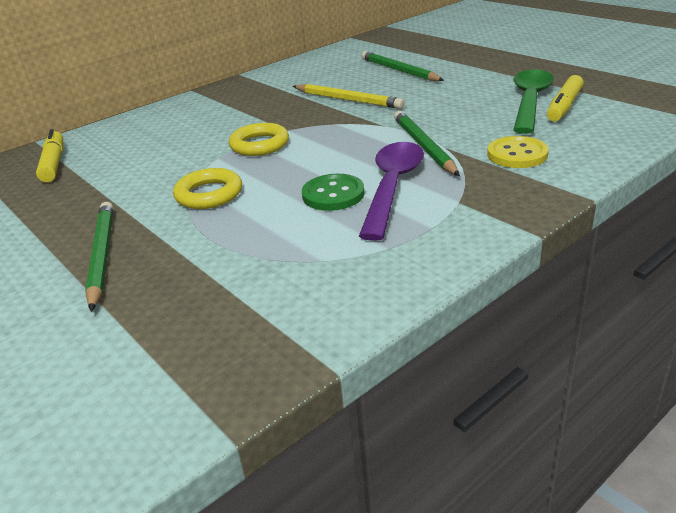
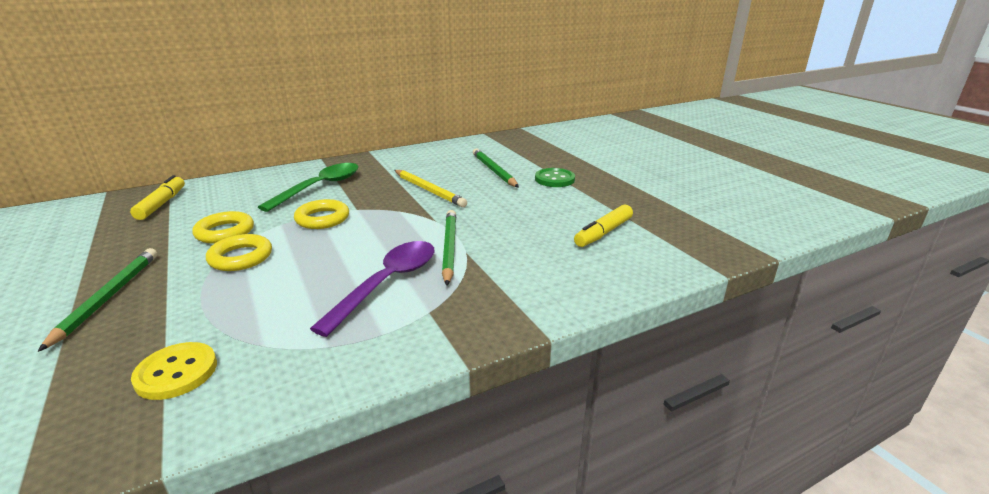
camera: 10 degrees right, 5 degrees down
(163, 176) = (225, 232): none -> yellow ring
(333, 194) = (333, 280): green button -> green button (554, 179)
(517, 154) = (520, 274): yellow button -> yellow button (176, 372)
(530, 101) = (577, 222): green spoon -> green spoon (319, 187)

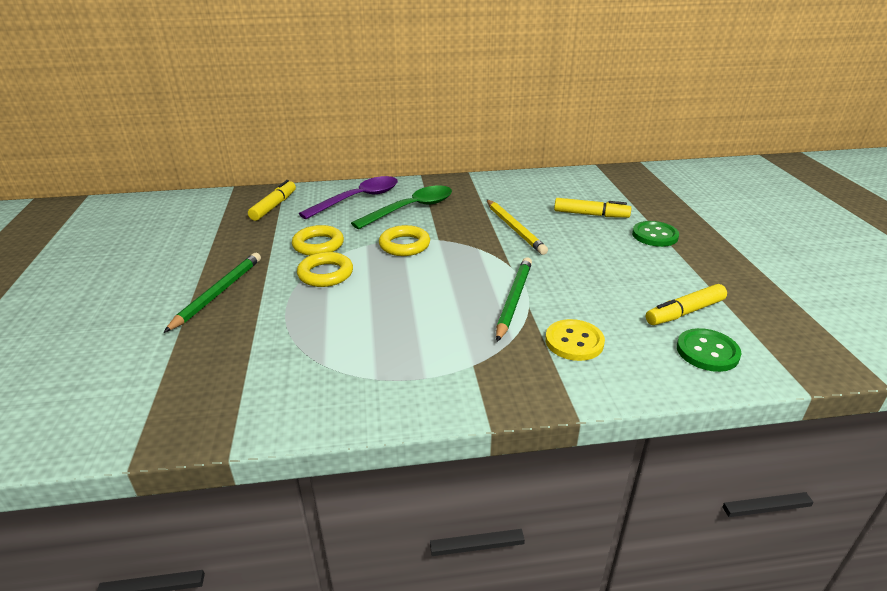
camera: 20 degrees right, 5 degrees up
(176, 372) = (255, 374): yellow button -> yellow button (574, 342)
(387, 283) = (443, 327): purple spoon -> purple spoon (358, 199)
(494, 171) = (590, 214): green pencil -> yellow marker
(634, 260) = (707, 352): none -> green button

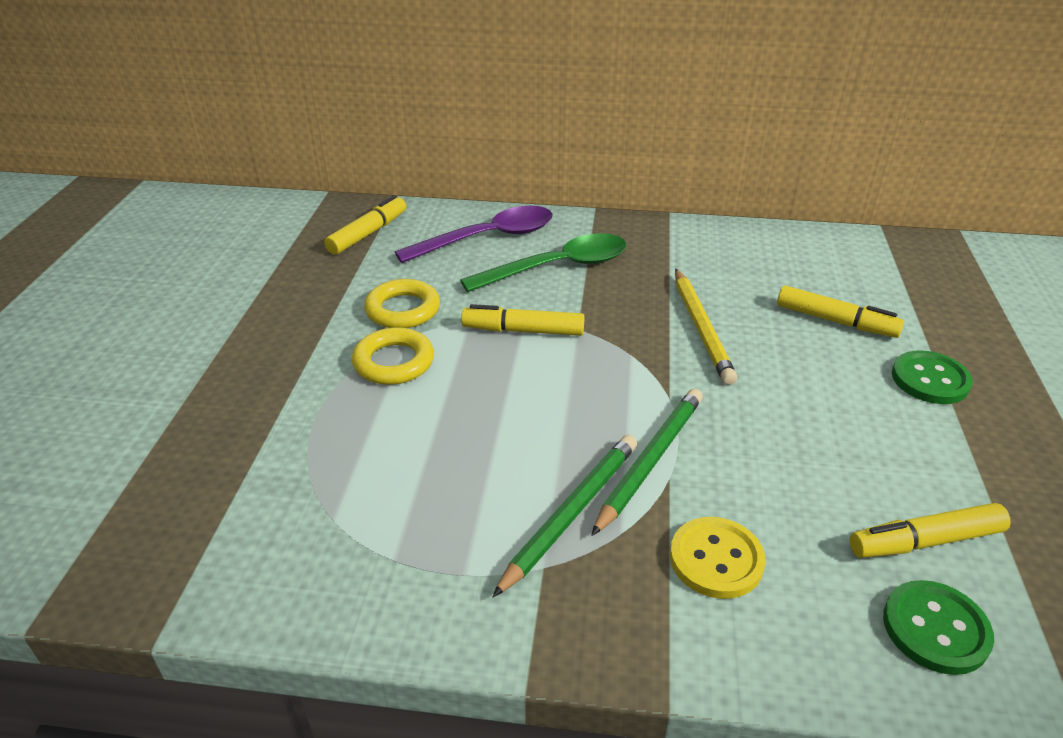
camera: 15 degrees right, 5 degrees up
(218, 293) = (241, 368): green pencil -> green pencil (571, 513)
(404, 245) = (524, 331): yellow ring -> yellow marker

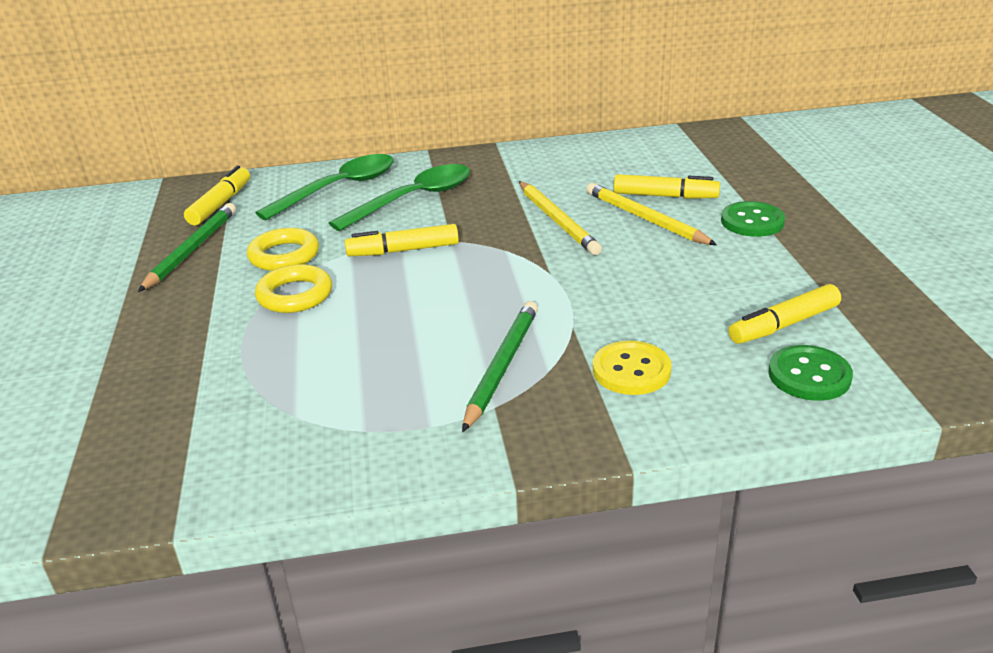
camera: 15 degrees left, 5 degrees down
(487, 238) = (338, 188): purple spoon -> green spoon
(650, 460) = (552, 318): green pencil -> green pencil (192, 250)
(802, 347) = (645, 219): none -> yellow pencil

